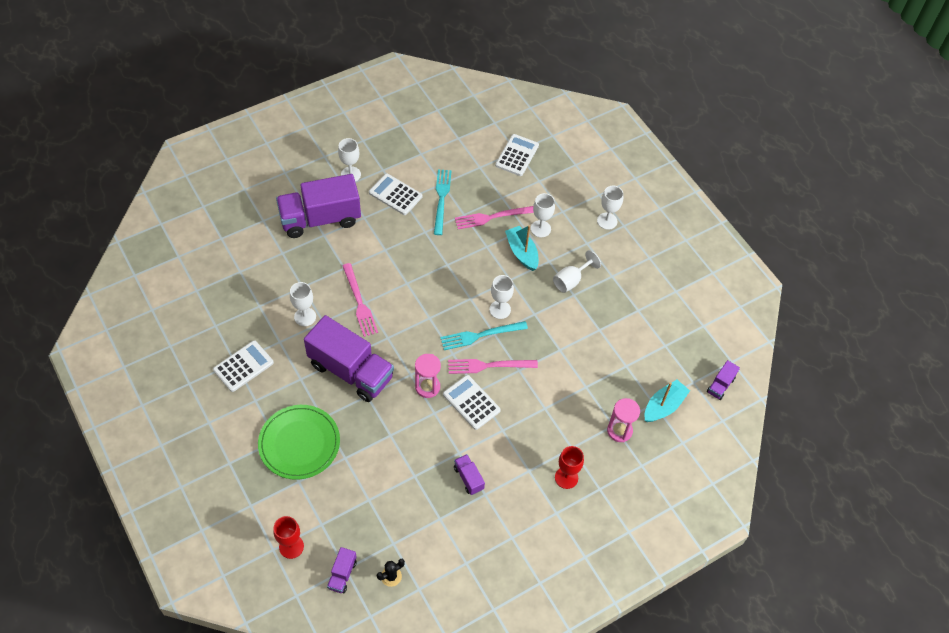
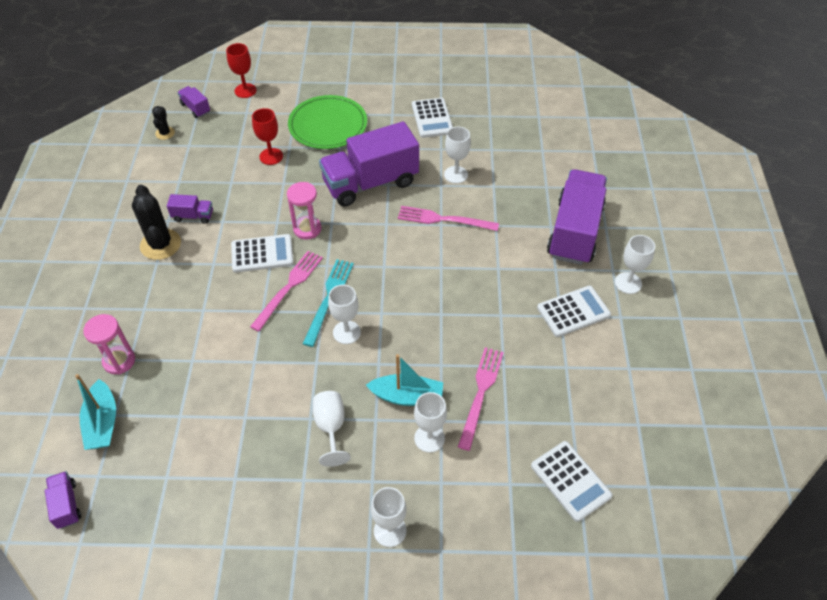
camera: 125 degrees right, 5 degrees down
(441, 199) = (540, 354): turquoise fork -> none
(511, 481) = (160, 244): none -> black cactus
(566, 477) = (121, 287): red goblet -> red goblet (271, 156)

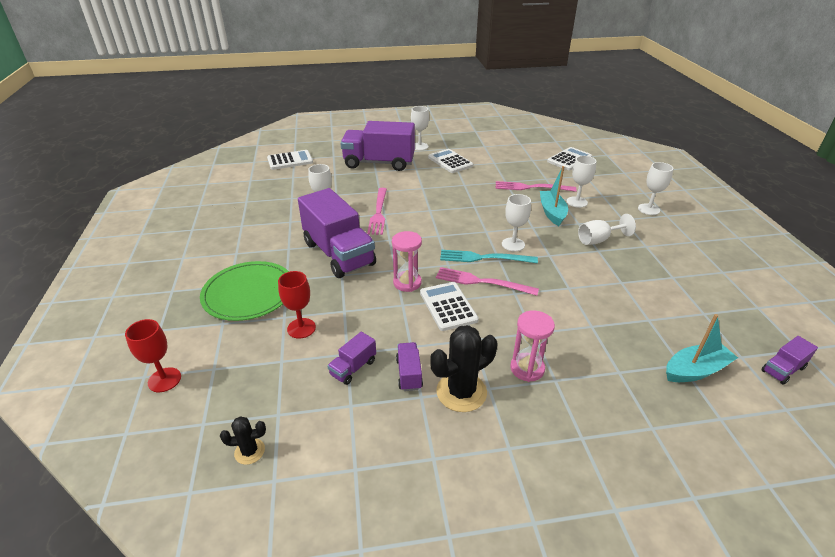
camera: 100 degrees left, 15 degrees down
(119, 361) = (626, 380): pink hourglass -> pink hourglass (527, 368)
(195, 108) = (194, 428): purple truck -> purple truck (353, 368)
(432, 118) = (246, 229): white calculator -> white calculator (290, 160)

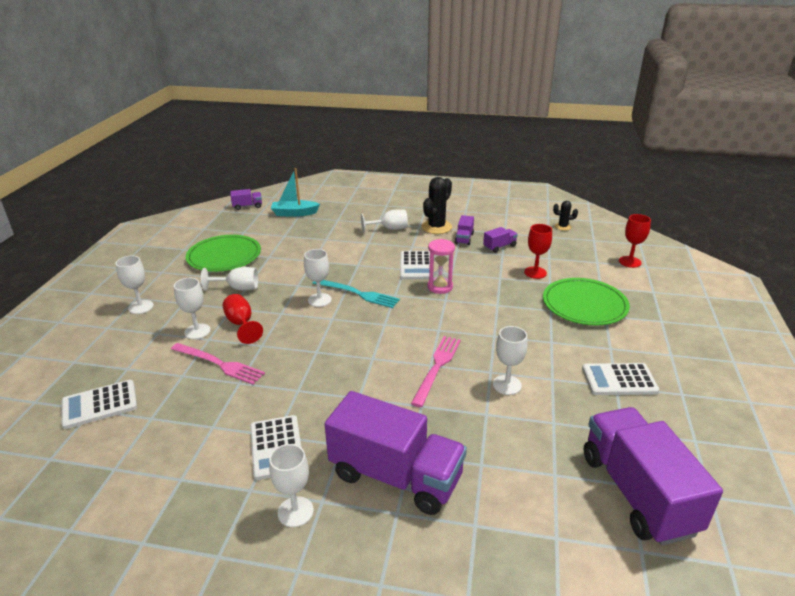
camera: 160 degrees left, 5 degrees down
(290, 160) = (564, 532): white calculator -> white calculator (619, 380)
(338, 254) = (496, 325): purple truck -> purple truck (637, 492)
(461, 392) = (436, 227): black cactus -> black cactus turned 45 degrees counterclockwise
(482, 282) = (376, 276): pink fork -> none
(527, 368) = (389, 229): pink hourglass -> white goblet
(552, 213) = (241, 324): turquoise boat -> red goblet
(666, 272) = (224, 256): none -> green plate

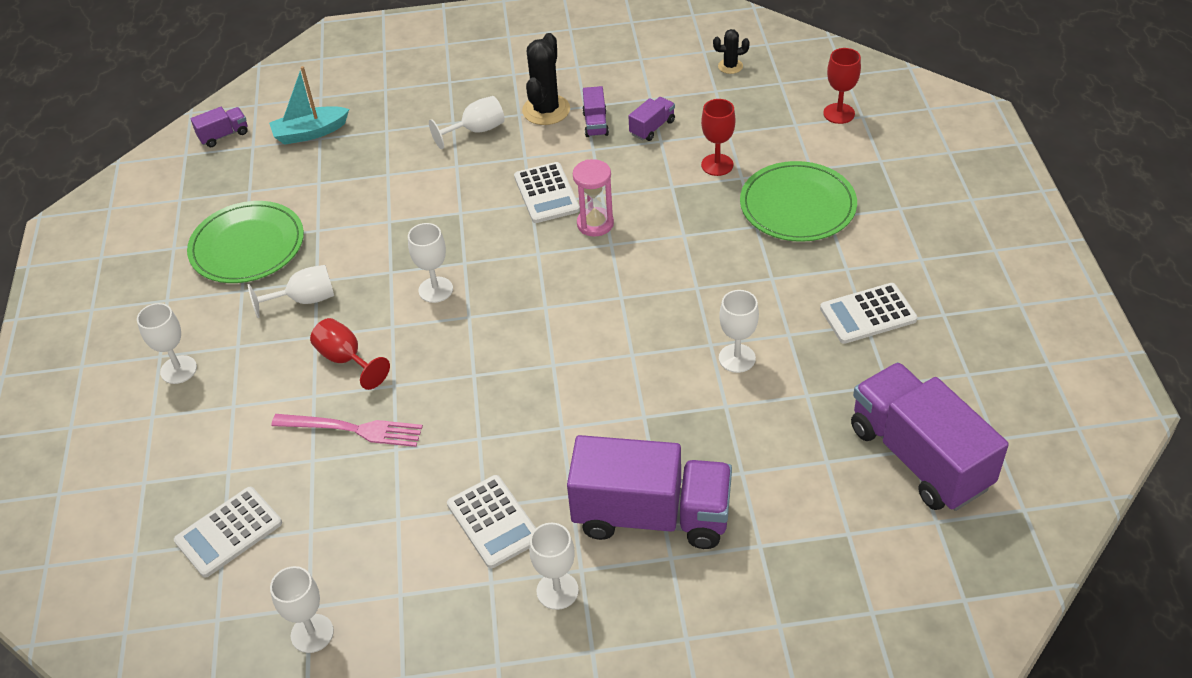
camera: 15 degrees left, 15 degrees up
(197, 331) = (290, 387): white goblet -> white goblet (312, 633)
(357, 293) = (484, 265): turquoise fork -> none
(437, 367) = (642, 356): pink fork -> none

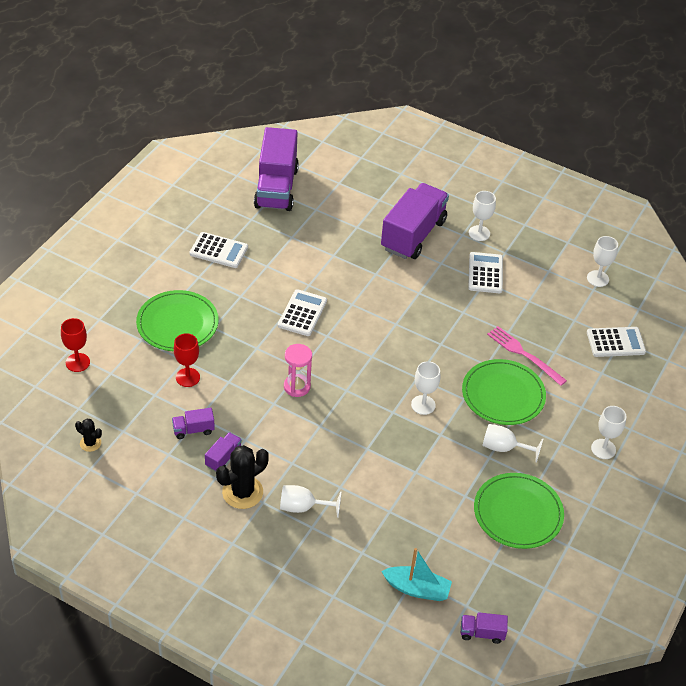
camera: 150 degrees left, 0 degrees up
(346, 359) = (503, 395): red goblet -> green plate
(546, 193) = (304, 426): white calculator -> white calculator (302, 313)
(651, 515) = (413, 235): purple truck -> purple truck turned 75 degrees clockwise
(737, 358) = (304, 271): white goblet -> none

